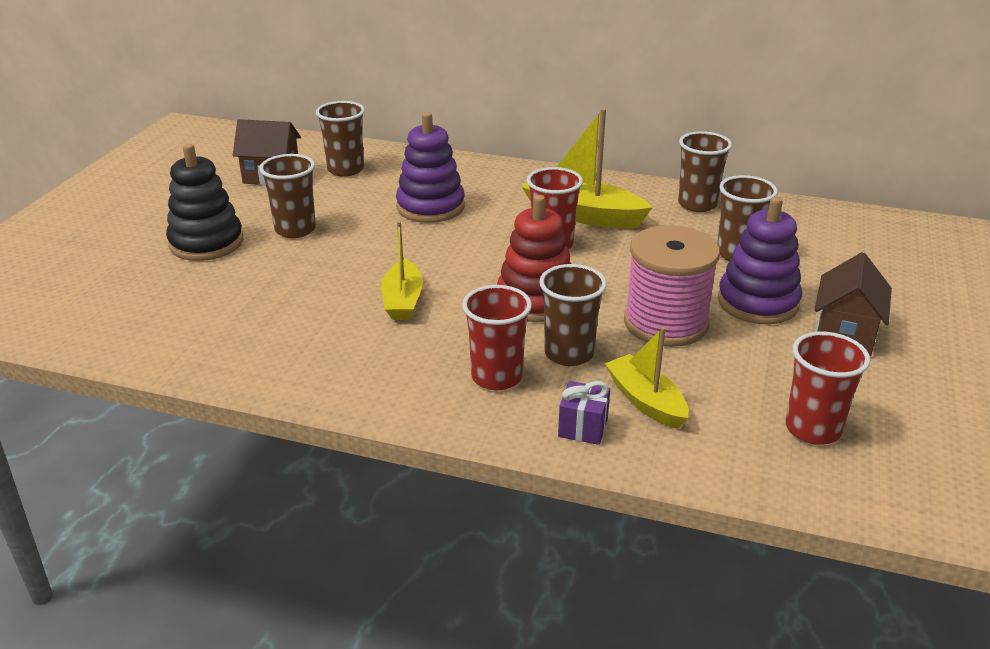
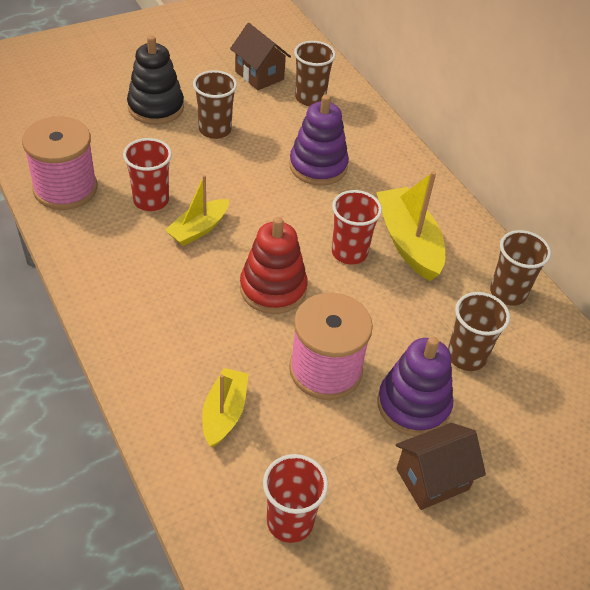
camera: 40 degrees right, 15 degrees up
(215, 347) = (65, 189): none -> pink spool
(496, 377) = (170, 325): red cup -> red cup (151, 200)
(569, 353) = (233, 343): brown cup -> none
(583, 428) = (163, 399): purple gift -> none

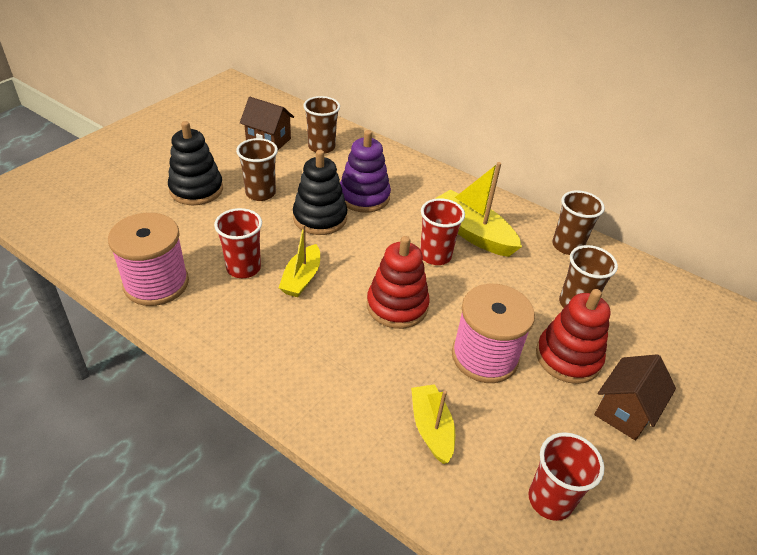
camera: 25 degrees left, 5 degrees down
(257, 174) = (320, 218): none -> black stacking toy
(413, 405) = (568, 357): purple stacking toy -> red stacking toy

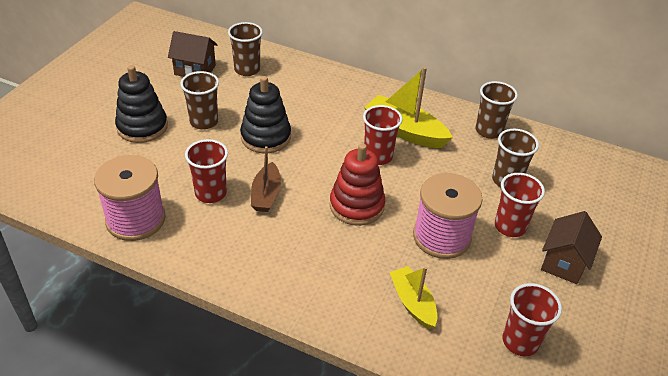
camera: 10 degrees left, 0 degrees up
(301, 278) = (266, 194): yellow boat -> brown boat
(364, 197) = (300, 112): purple stacking toy -> none
(568, 357) = (510, 226): red stacking toy -> red cup

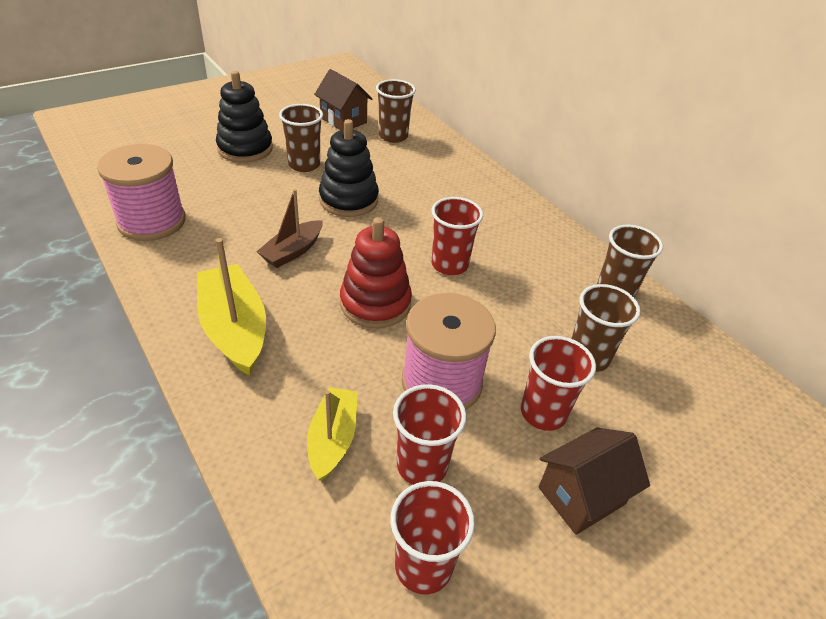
camera: 30 degrees right, 0 degrees up
(211, 193) = (242, 228): red cup -> red cup (422, 465)
(405, 131) = (506, 252): yellow boat -> yellow boat (234, 329)

